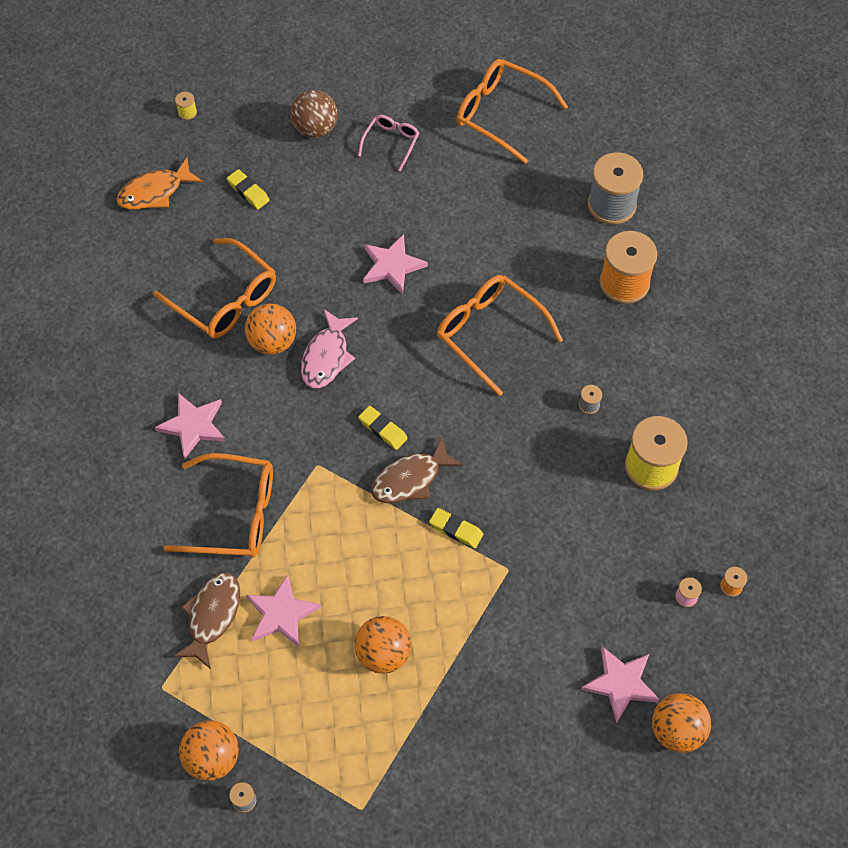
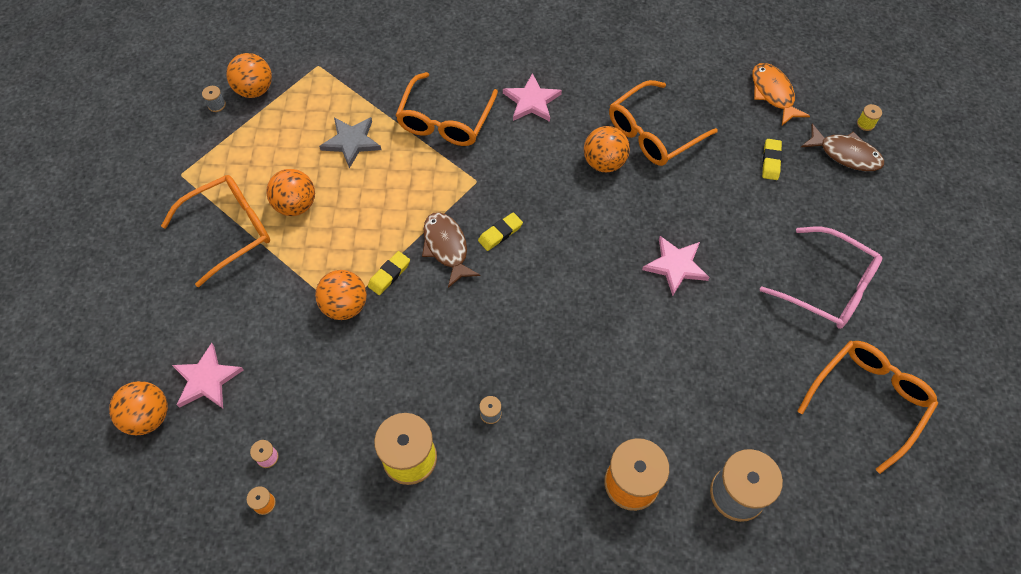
camera: 100 degrees right, 0 degrees up
(212, 616) = (363, 99): brown fish -> brown fish (845, 154)
(248, 191) = (771, 161): yellow eraser -> yellow eraser turned 45 degrees counterclockwise
(281, 614) = (351, 142): pink star -> grey star
(315, 129) = (846, 223): brown ball -> none
(326, 356) = (582, 200): pink fish -> none
(391, 142) = (828, 287): pink glasses -> pink glasses, size x1.82
(489, 333) = (587, 338): orange glasses -> orange glasses (230, 230)
(503, 565) = (345, 306): none -> orange ball

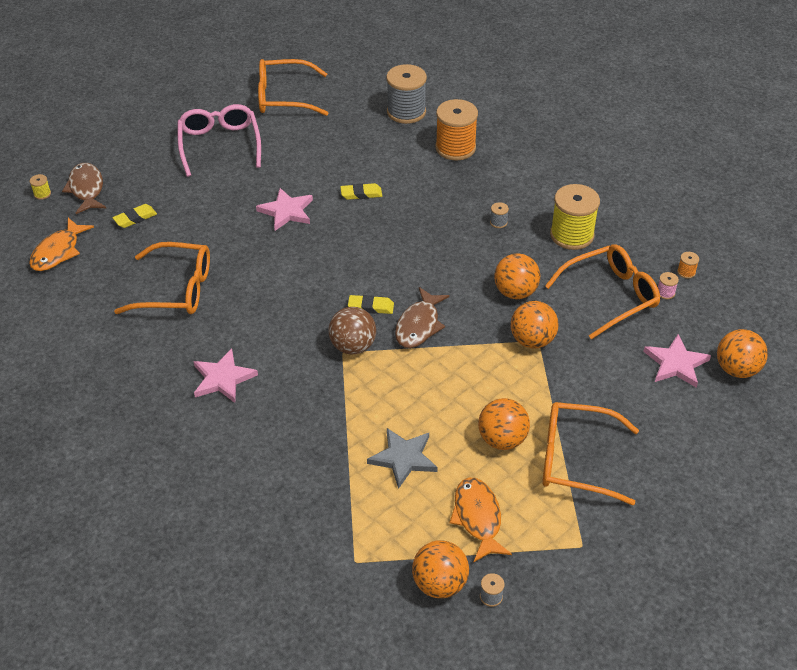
camera: 135 degrees left, 15 degrees down
(265, 142) = (478, 518): none -> orange fish
(389, 275) = (480, 337): yellow eraser -> yellow eraser (361, 194)
(445, 121) = (308, 416): orange glasses -> orange glasses (610, 296)
(475, 191) = (353, 346): none -> brown ball
(604, 162) = (238, 297): orange ball -> orange ball (515, 292)

